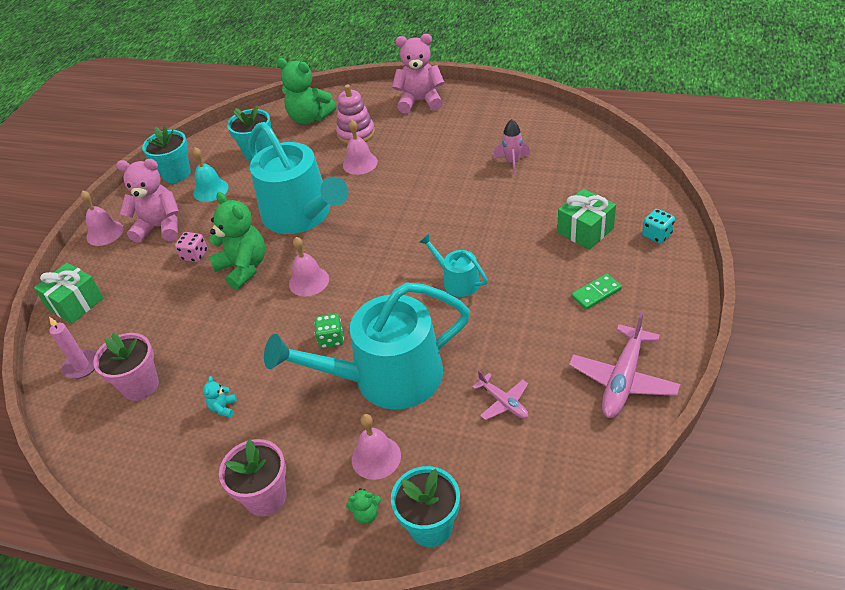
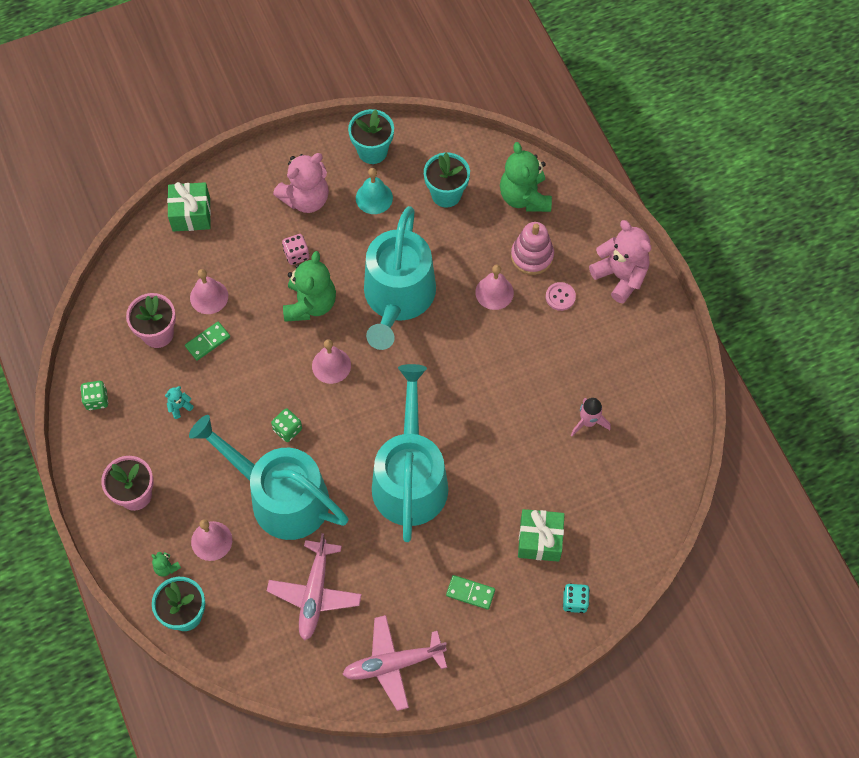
camera: 45 degrees right, 20 degrees up
(81, 366) = (145, 276): pink candle -> none
(104, 233) = (270, 162): pink bell -> pink bell (209, 297)
(140, 473) = (96, 400): none -> green dice
(160, 227) = (306, 199): pink teddy bear -> pink teddy bear turned 90 degrees clockwise
(192, 353) = (207, 342): none -> green domino
(402, 134) = (560, 297): none -> pink button
(457, 281) = (410, 478): turquoise watering can -> turquoise watering can, size x2.19
(503, 402) = (315, 593): pink plane -> pink plane, size x1.77

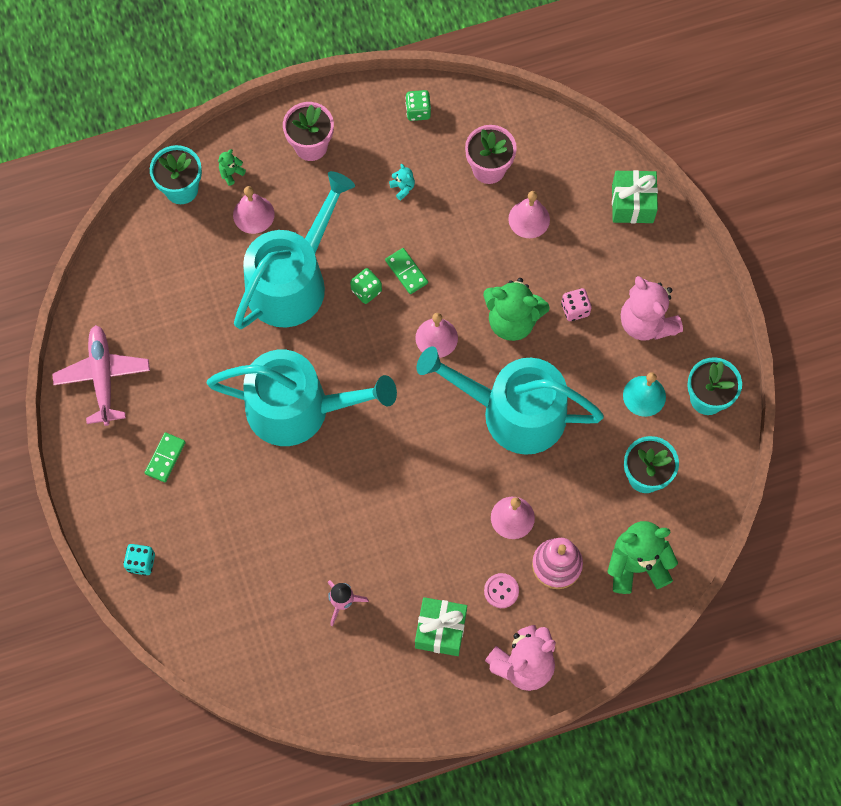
camera: 95 degrees right, 5 degrees up
(207, 342) = (475, 216): green domino -> green domino (406, 272)
(315, 593) = (186, 308): pink plane -> none
(539, 540) = (213, 534): green gift -> green gift (440, 630)

